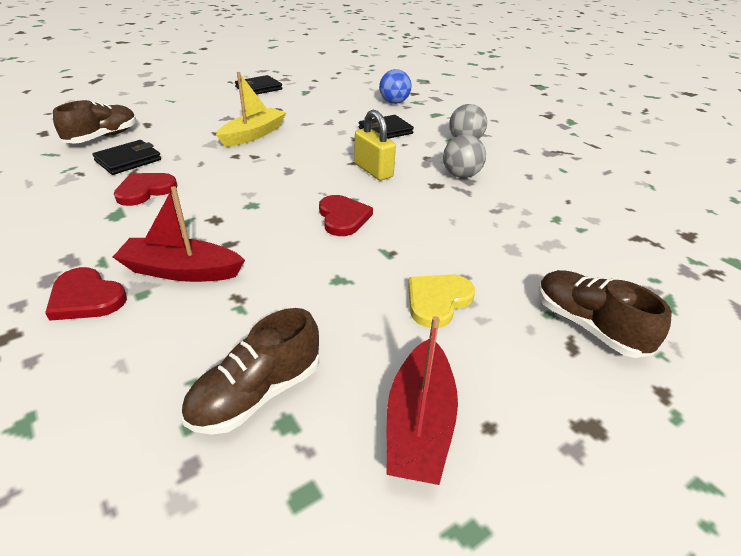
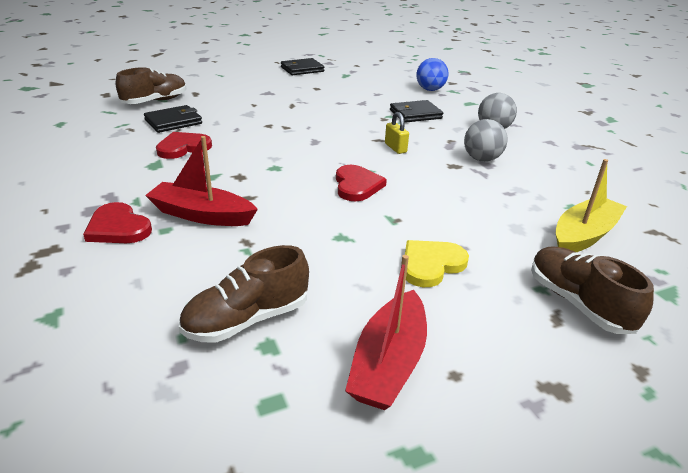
camera: 10 degrees right, 5 degrees down
(253, 135) = (289, 109): yellow boat -> yellow boat (583, 235)
(373, 170) = (395, 148): yellow padlock -> yellow padlock, size x0.63

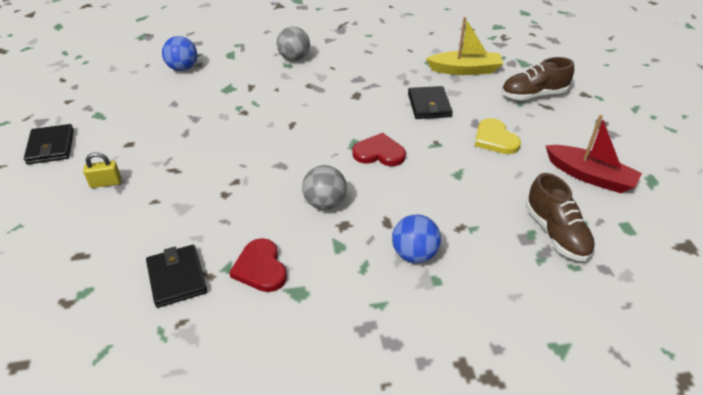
camera: 75 degrees left, 10 degrees up
(118, 228) = (429, 315): red heart -> none
(155, 101) = (88, 300): brown shoe -> none
(202, 215) = (414, 254): red boat -> blue ball
(395, 148) = (313, 118): yellow padlock -> yellow padlock (106, 183)
(415, 114) = (242, 91): black wallet -> black wallet (429, 105)
(481, 159) = (349, 79): grey ball -> grey ball (325, 203)
(583, 235) = (465, 70): yellow boat -> yellow boat turned 120 degrees clockwise

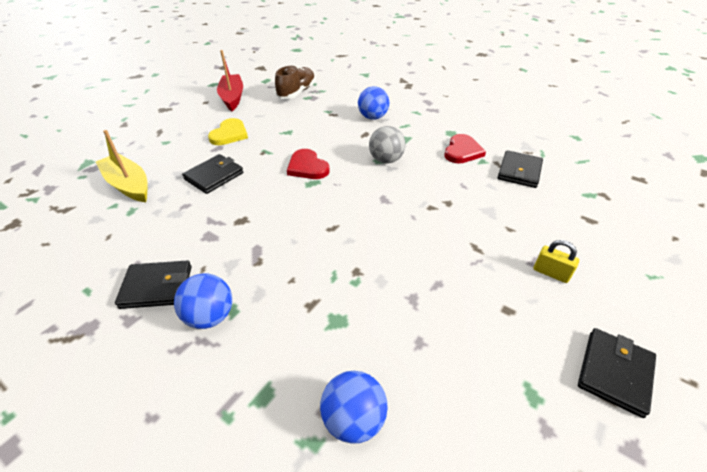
camera: 135 degrees left, 0 degrees up
(294, 58) = (210, 316): grey ball -> blue ball
(340, 51) = (157, 287): none -> black wallet
(533, 95) = (146, 141): brown shoe -> none

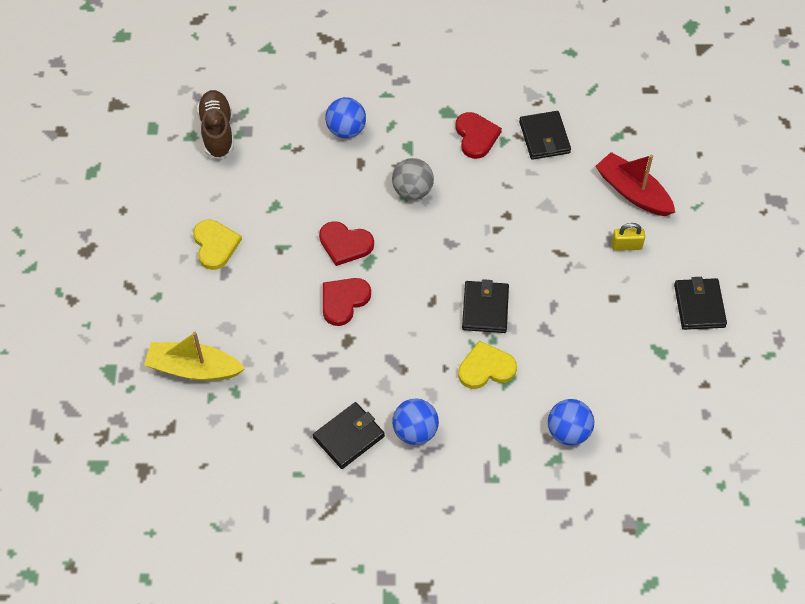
camera: 35 degrees left, 15 degrees up
(214, 176) = (266, 309): black wallet -> black wallet (485, 309)
(232, 98) = (148, 184): red boat -> red boat (633, 192)
(268, 196) = (344, 301): none -> red heart
(327, 301) = (486, 368): none -> yellow heart

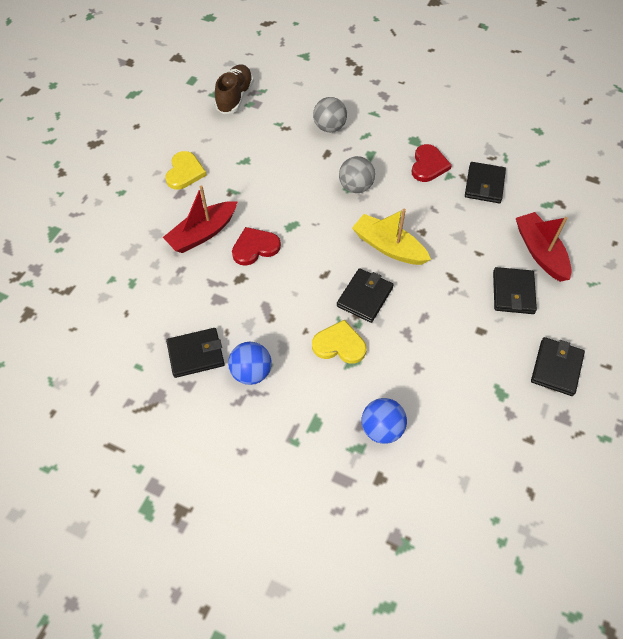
camera: 25 degrees right, 0 degrees up
(194, 368) = (113, 253): yellow boat -> yellow boat (388, 247)
(278, 307) = (202, 233): none -> red boat
(345, 244) = (281, 206): red heart -> none
(346, 130) = (329, 127): blue ball -> grey ball
(626, 246) = (513, 292): yellow padlock -> black wallet

